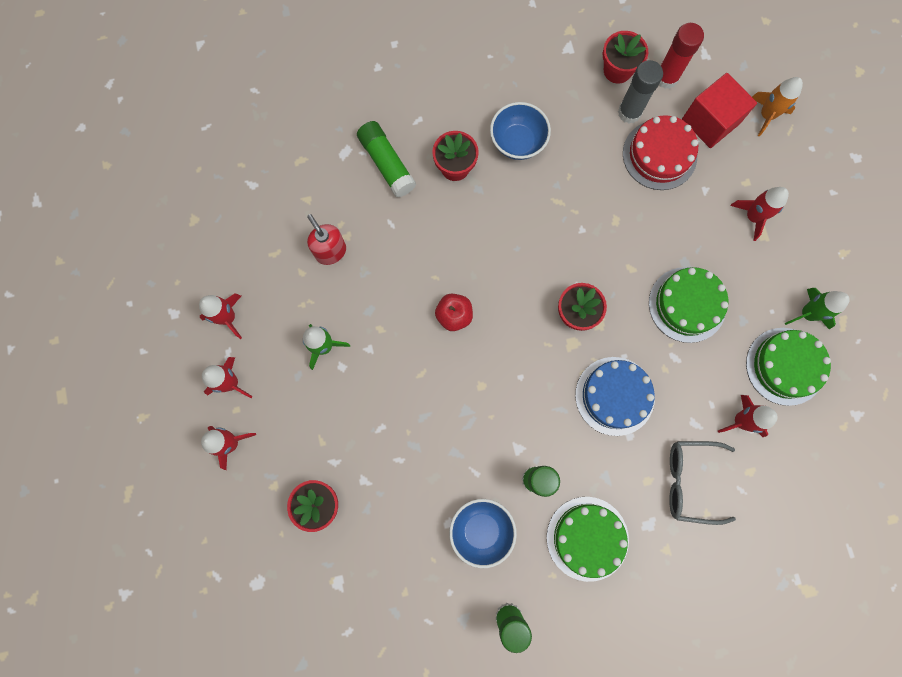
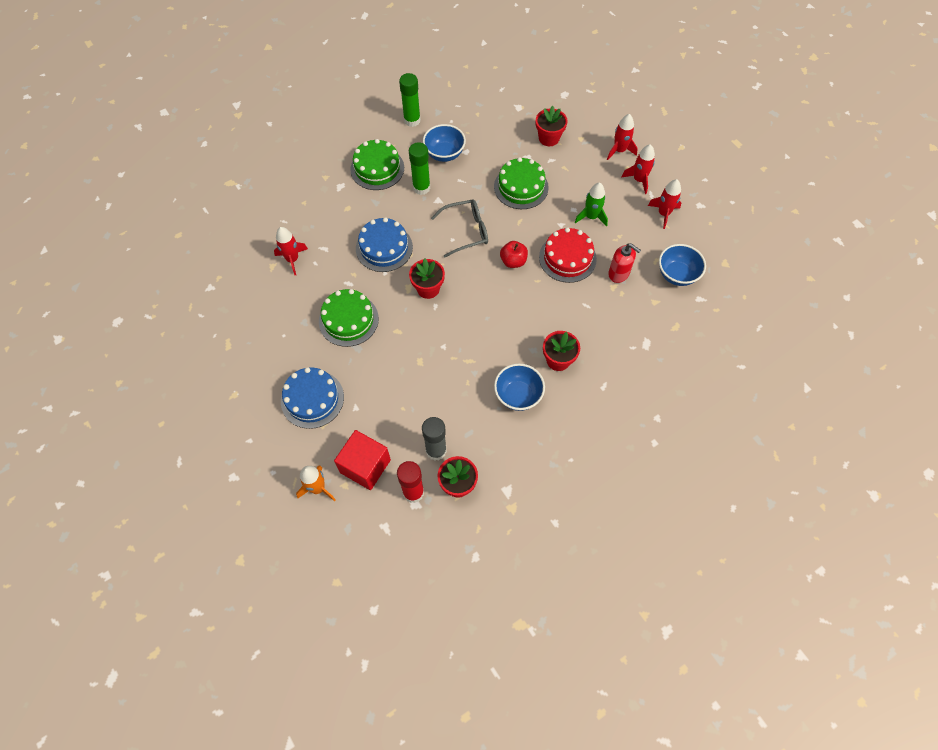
camera: 160 degrees right, 15 degrees down
(261, 225) = (677, 275): none -> blue bowl
(387, 164) = (610, 345): green glue stick -> none
(659, 155) = (400, 423): red cake -> red cake (567, 258)
(690, 481) = (319, 216): grey glasses -> grey glasses (466, 231)
(752, 217) = (312, 399): red rocket -> blue cake
(785, 366) = (267, 302): green cake -> green cake (521, 187)
(807, 313) = (256, 342): green rocket -> none

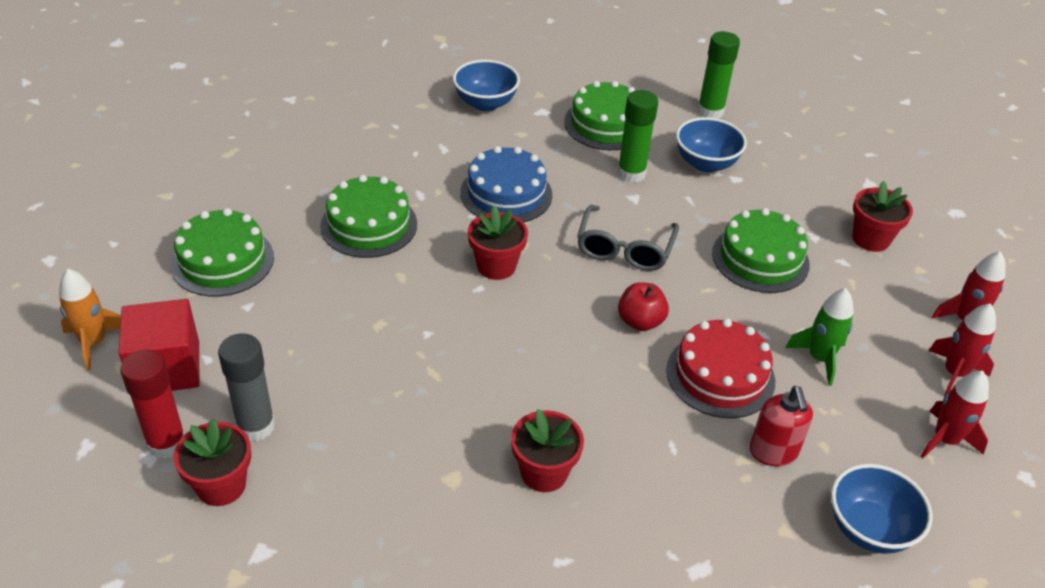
camera: 45 degrees right, 20 degrees down
(292, 259) = (398, 134): red rocket -> none
(312, 399) = (222, 261): blue cake -> green cake
(466, 231) = (624, 249): grey glasses -> grey glasses turned 75 degrees clockwise
(518, 395) = (435, 462): blue bowl -> blue bowl (485, 103)

